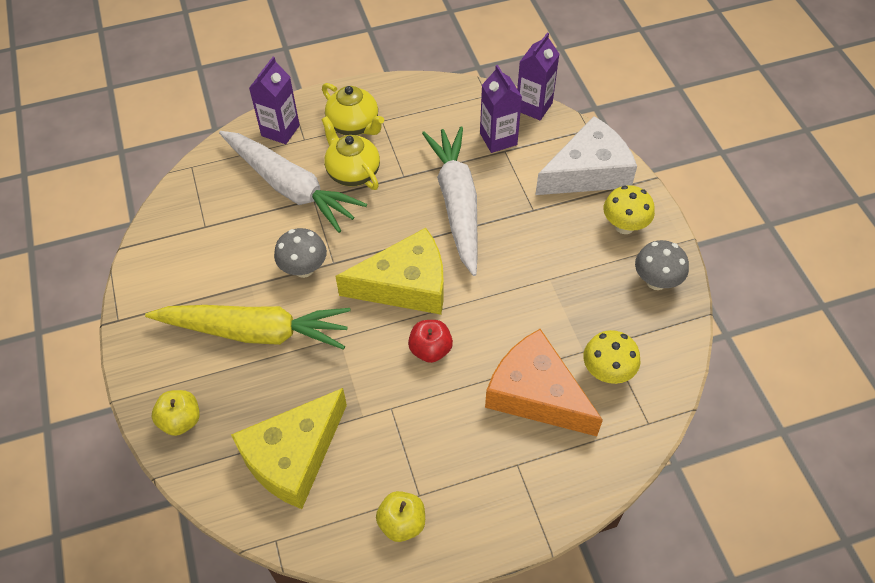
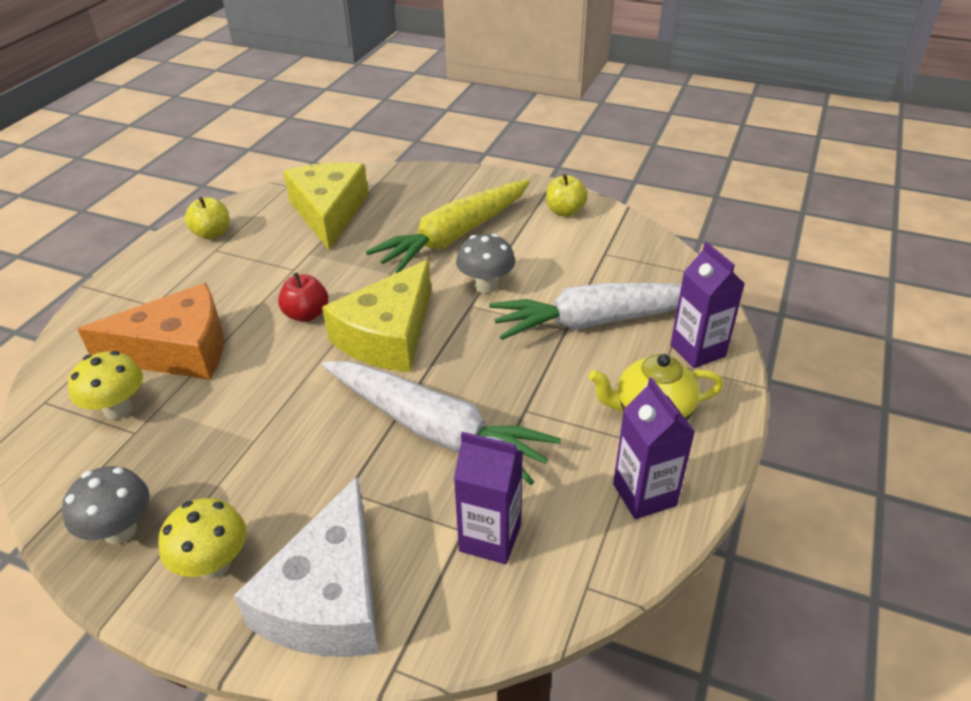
camera: 130 degrees right, 15 degrees down
(181, 420) = (425, 182): yellow apple -> yellow apple (565, 211)
(353, 172) = (574, 373): yellow teapot -> none
(534, 107) = (508, 630): purple carton -> purple carton (644, 495)

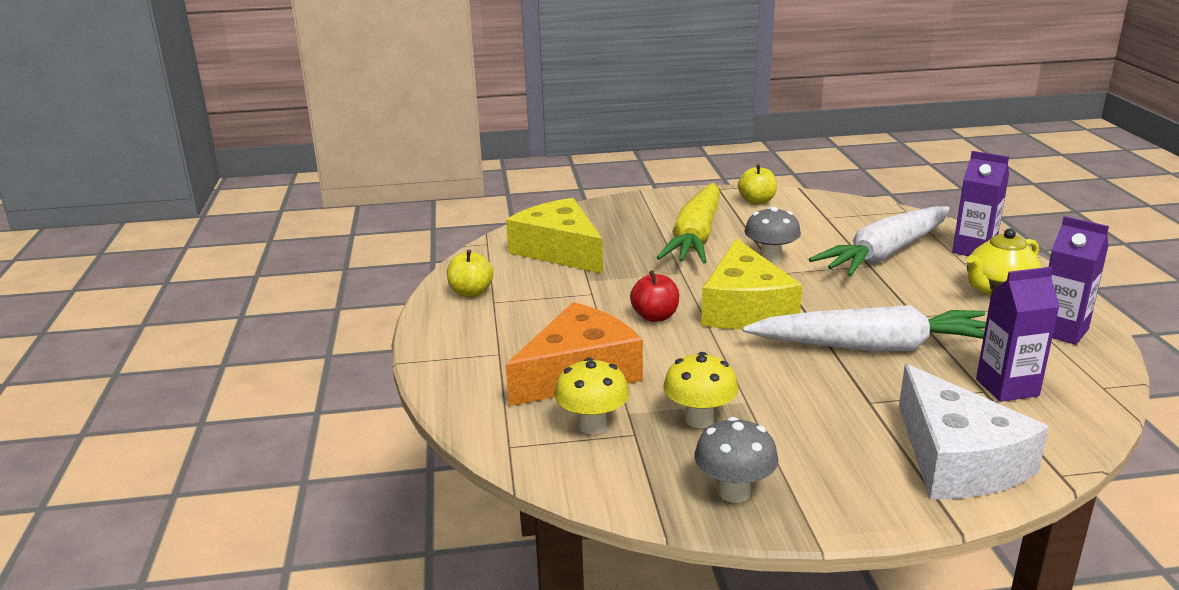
camera: 30 degrees left, 15 degrees down
(214, 564) = (844, 478): yellow mushroom -> yellow mushroom (699, 419)

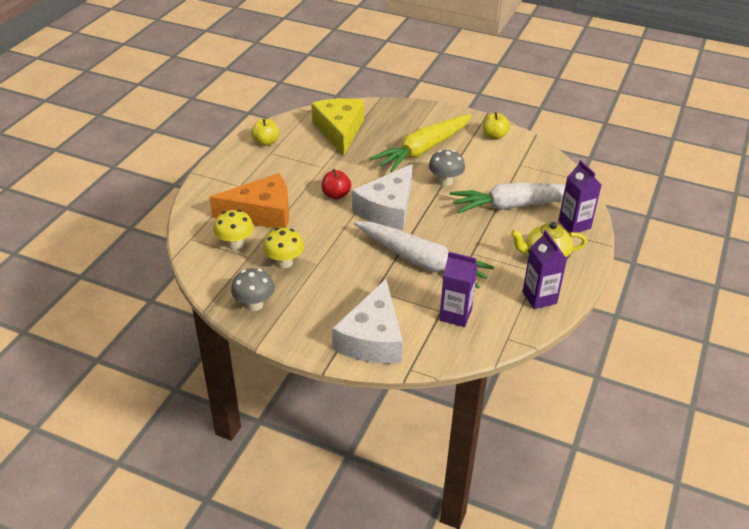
camera: 30 degrees right, 15 degrees up
(745, 308) = (387, 209): yellow cheese -> white cheese

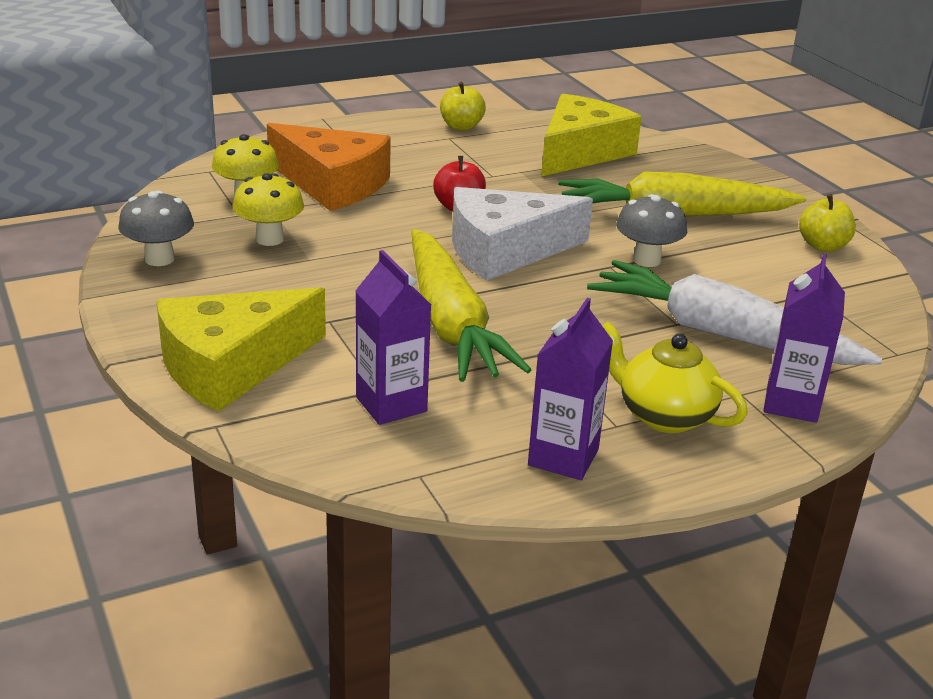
camera: 40 degrees right, 10 degrees down
(372, 338) = (231, 365): white cheese -> yellow cheese
(420, 261) = (450, 322): white carrot -> yellow carrot

